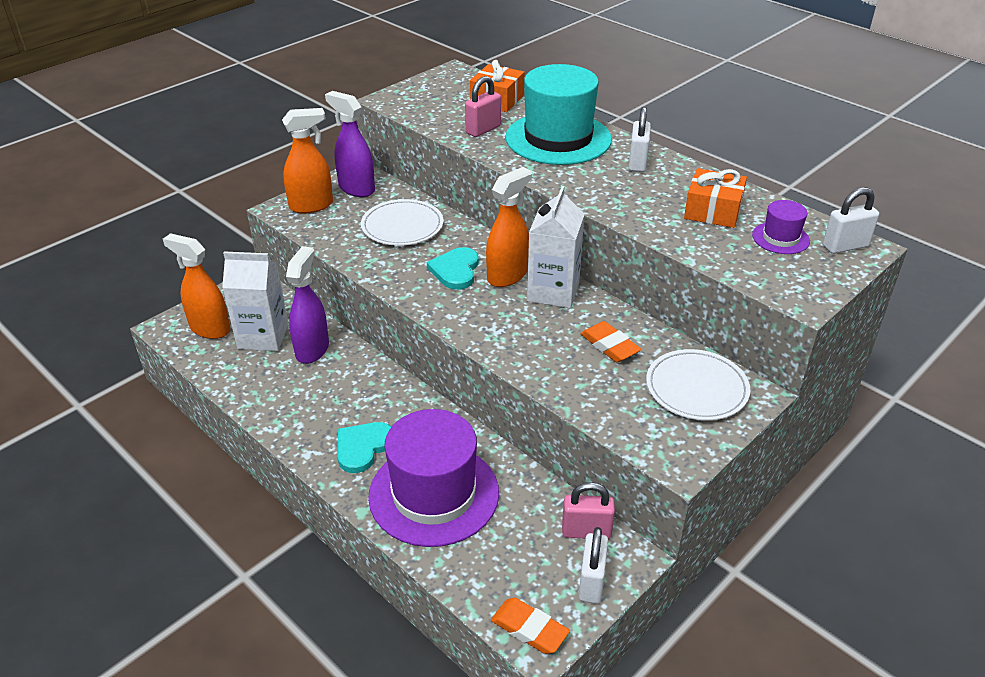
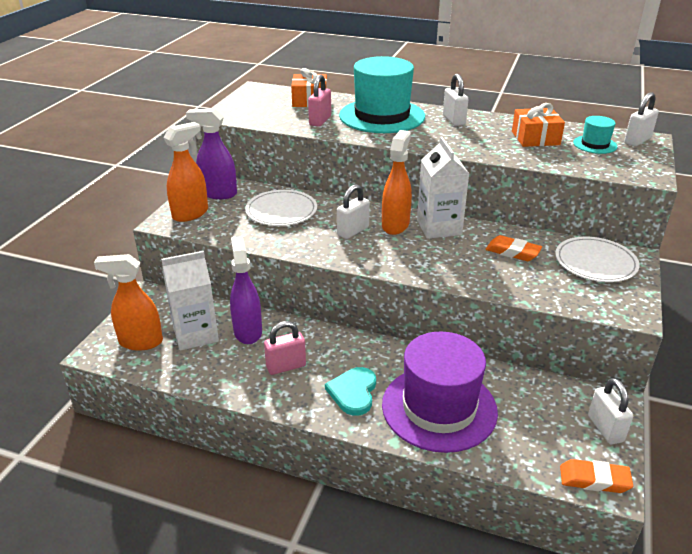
camera: 25 degrees left, 5 degrees down
(455, 270) = (353, 231): turquoise heart -> white padlock
(586, 531) = (570, 394): pink padlock -> pink padlock (286, 366)
(780, 238) = (595, 144): purple hat -> turquoise hat

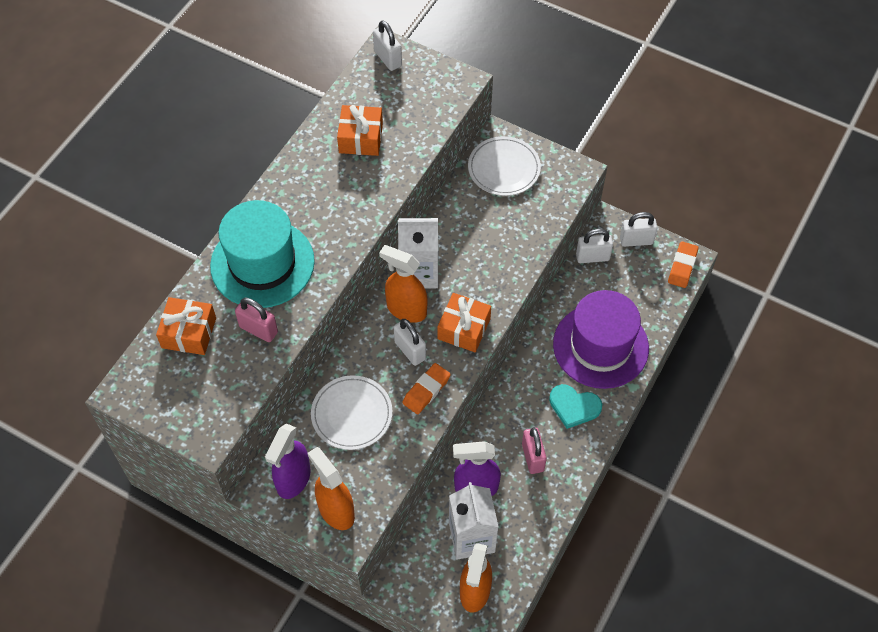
camera: 80 degrees left, 25 degrees up
(387, 257) = (464, 329): none -> orange gift
(454, 120) = (294, 196): white padlock -> white padlock (592, 257)
(512, 252) = (475, 224): orange eraser -> orange eraser (426, 390)
(595, 144) = (388, 95): turquoise hat -> none

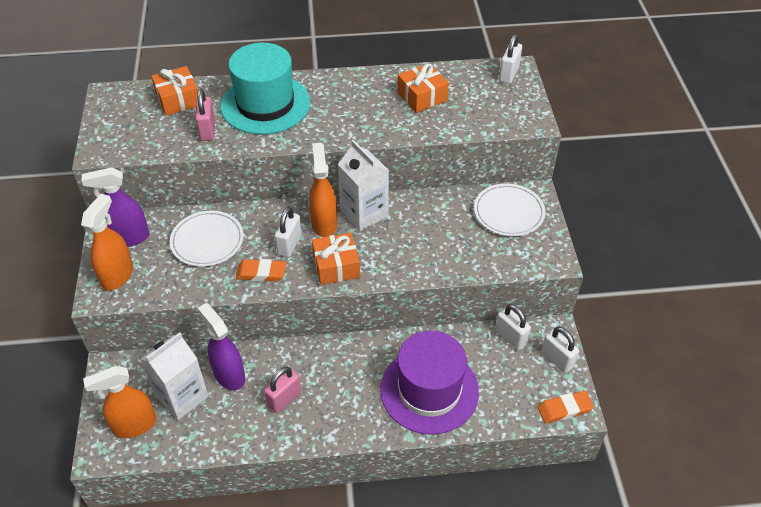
camera: 55 degrees right, 10 degrees down
(574, 406) = (354, 402): turquoise heart -> none

